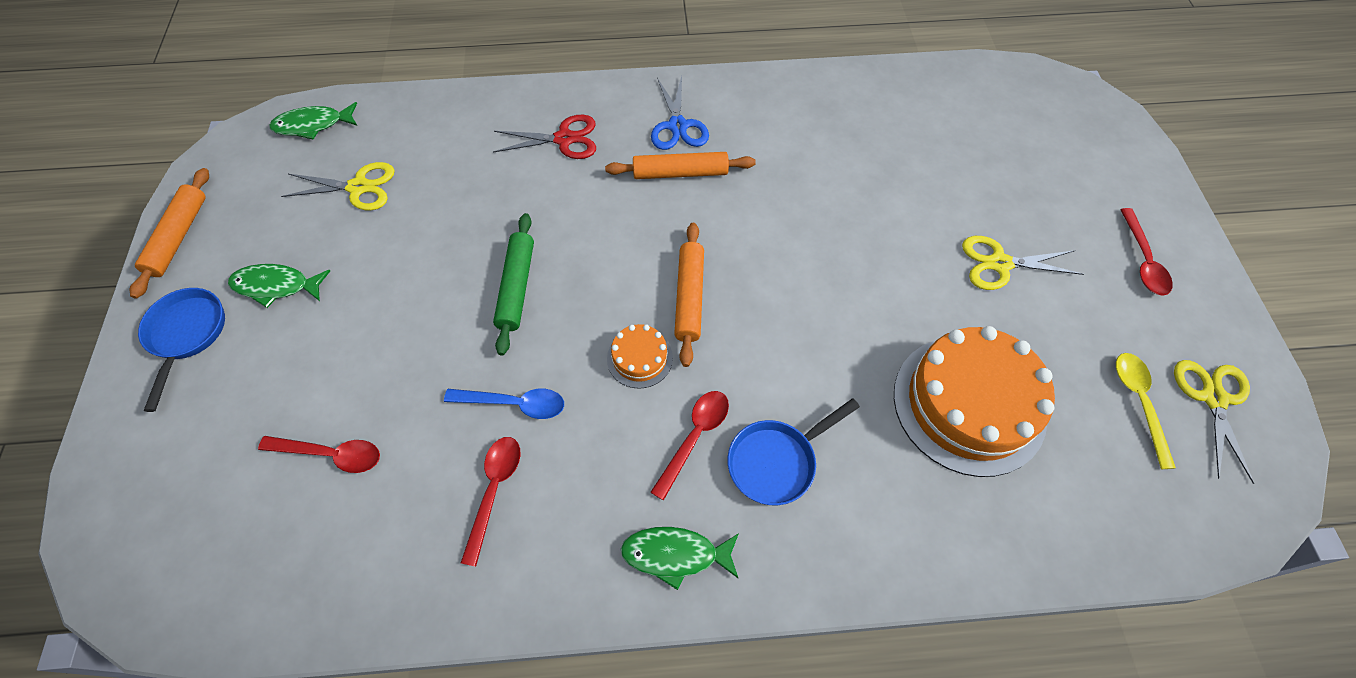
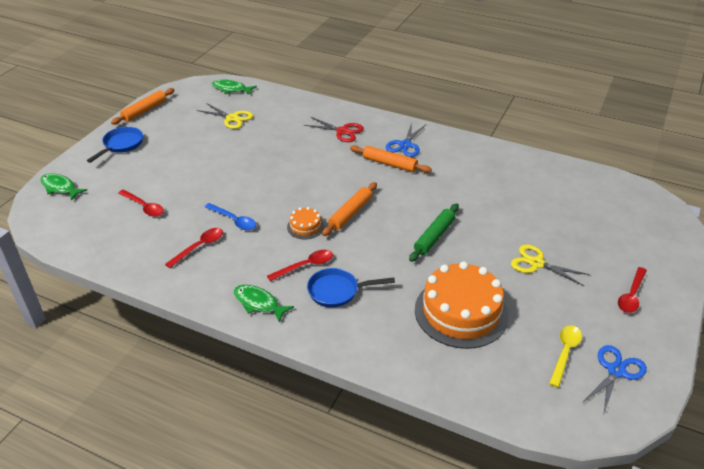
camera: 30 degrees right, 20 degrees down
(276, 286) = (169, 141): green fish -> green fish (60, 188)
(517, 287) = (271, 179): green rolling pin -> green rolling pin (434, 237)
(1213, 398) = (616, 371): yellow scissors -> blue scissors

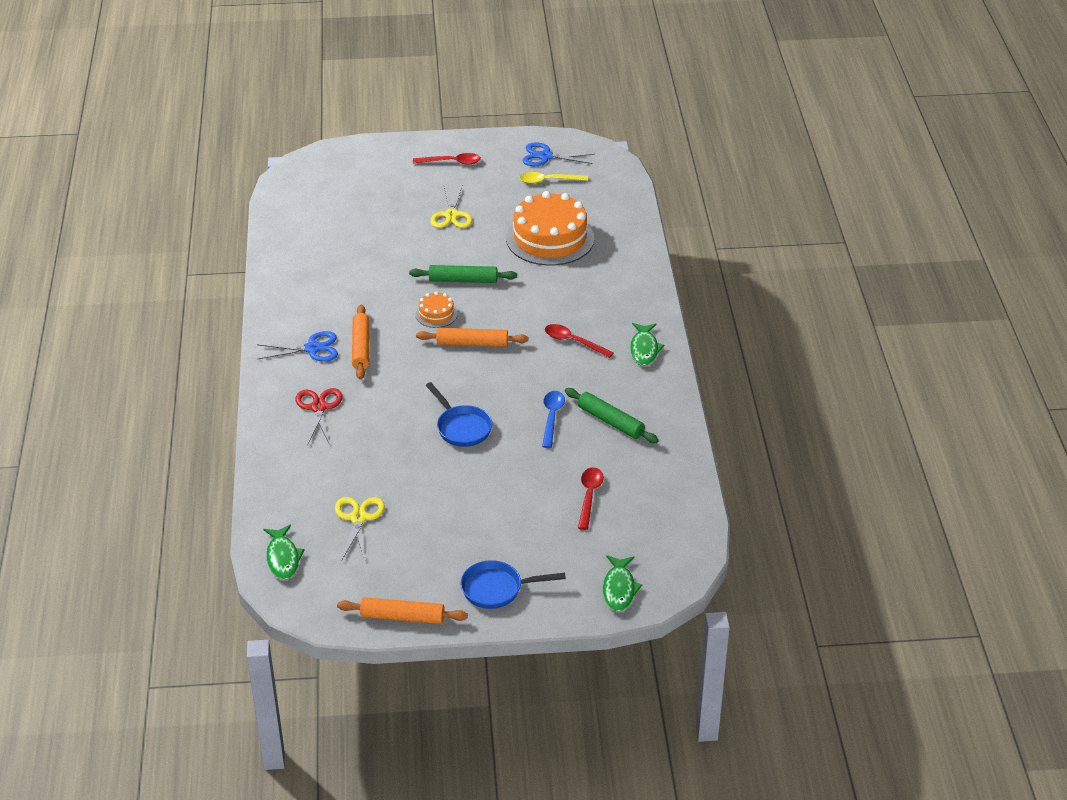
camera: 120 degrees left, 0 degrees up
(199, 247) = (610, 421): red spoon -> green rolling pin
(305, 227) = (518, 364): orange cake -> orange cake (436, 314)
(337, 291) = (587, 311): blue pan -> blue pan (462, 427)

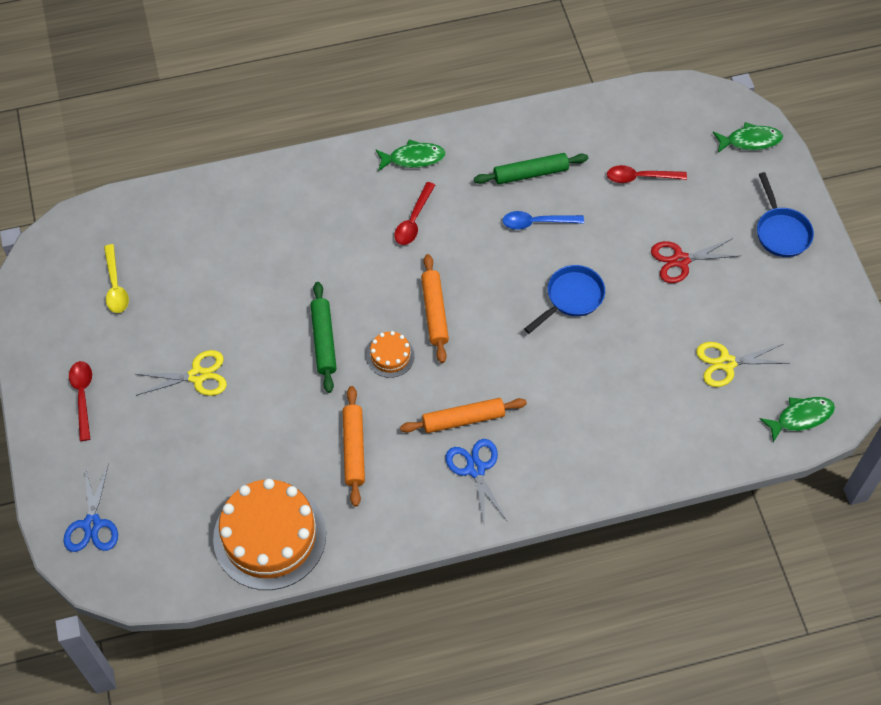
camera: 100 degrees left, 20 degrees up
(319, 407) = (573, 438): red scissors -> red scissors (680, 260)
(402, 617) = (840, 299): orange rolling pin -> orange rolling pin (354, 449)
(545, 156) = (63, 296): blue scissors -> blue scissors (92, 524)
(550, 238) = (232, 267): orange cake -> orange cake (269, 536)
(610, 421) = (530, 173): green rolling pin -> green rolling pin turned 45 degrees clockwise

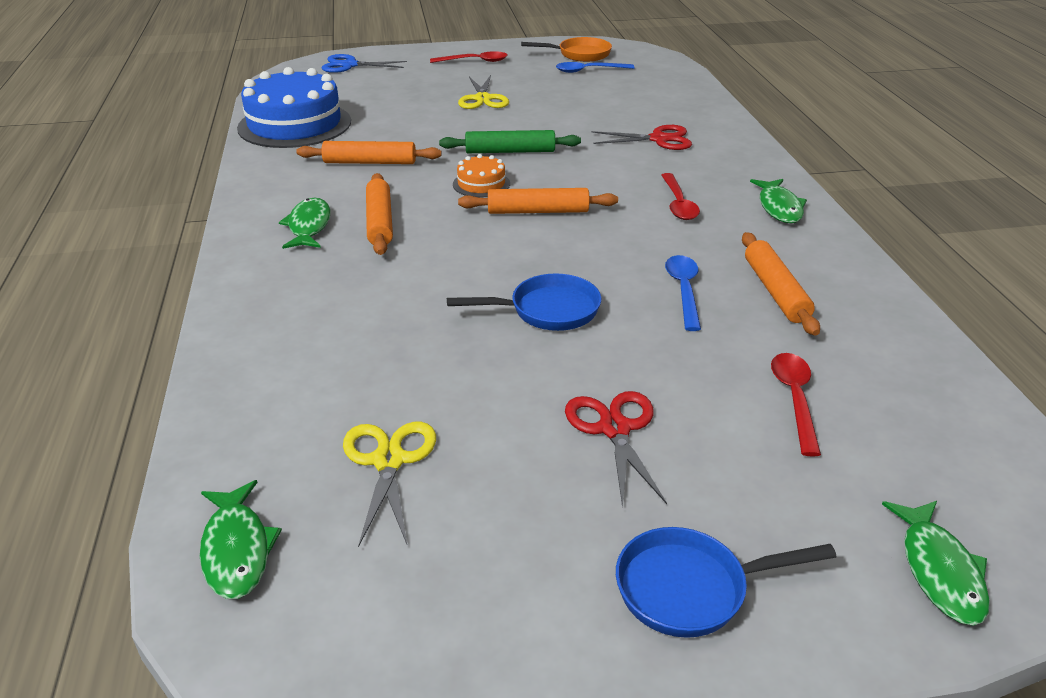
camera: 95 degrees right, 25 degrees down
(63, 295) = (580, 54): none -> orange pan
(115, 286) = (589, 71): yellow spoon -> blue spoon
(269, 536) = (294, 124): orange cake -> blue cake
(291, 229) = (659, 139): none -> red scissors
(413, 220) = (678, 204): red spoon -> red spoon turned 120 degrees counterclockwise
(475, 469) = (309, 226): blue scissors -> green fish
(530, 173) = (776, 291): green rolling pin -> orange rolling pin
(571, 298) = (547, 310): blue pan -> blue pan turned 60 degrees counterclockwise

